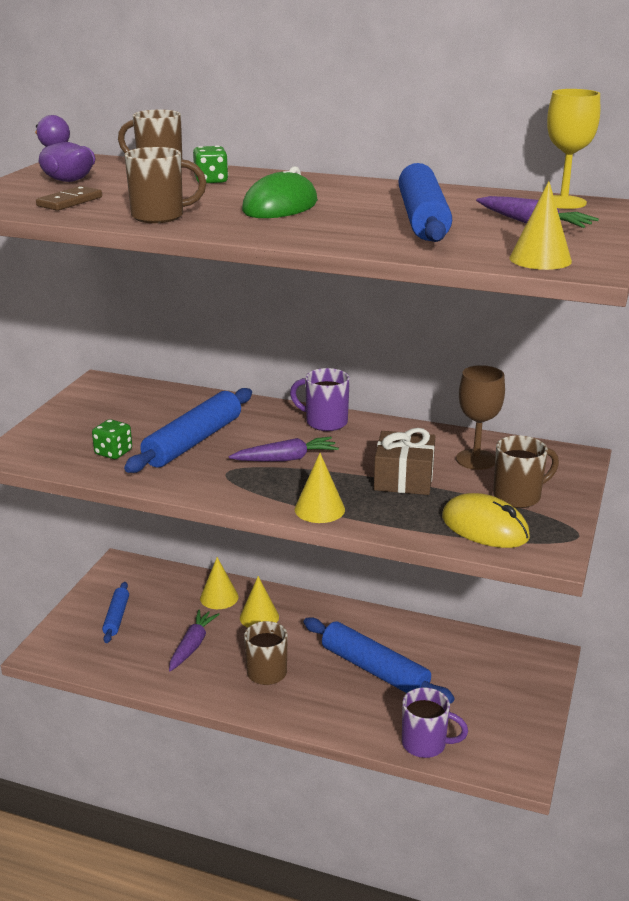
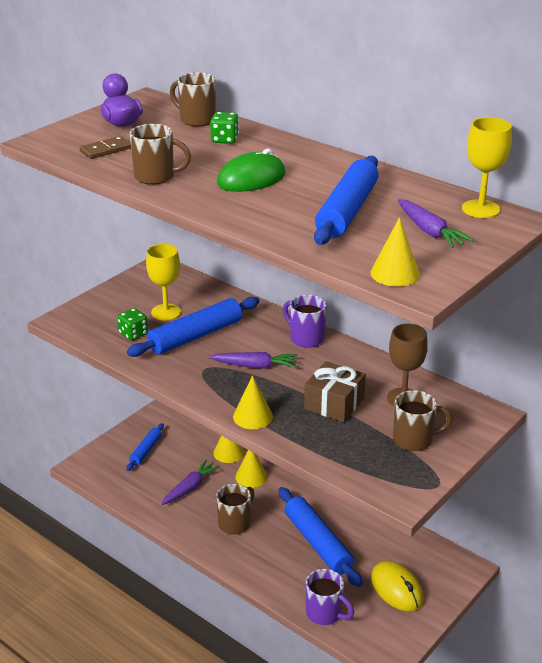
camera: 20 degrees right, 5 degrees up
(140, 424) = (166, 312): none -> yellow goblet
(484, 527) = (368, 461): yellow mouse -> yellow mouse (396, 589)

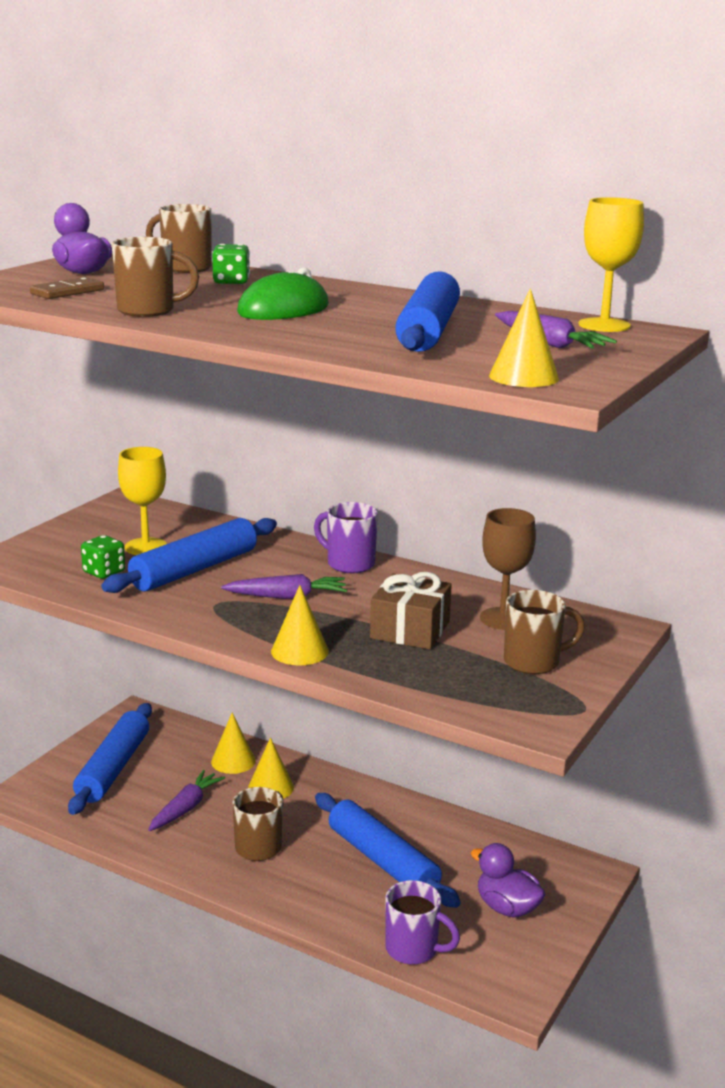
camera: 10 degrees left, 10 degrees down
(145, 451) = (113, 768): blue rolling pin -> blue rolling pin, size x1.80
(396, 589) = (507, 908): yellow mouse -> purple duck

